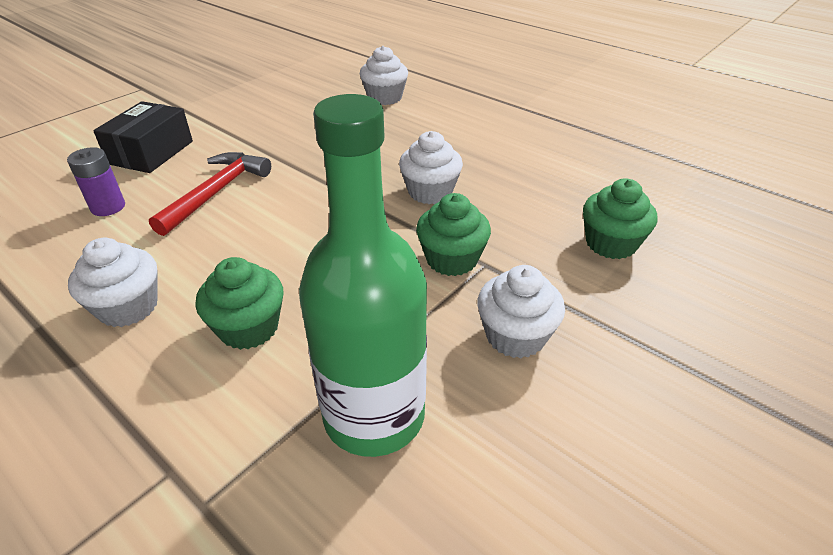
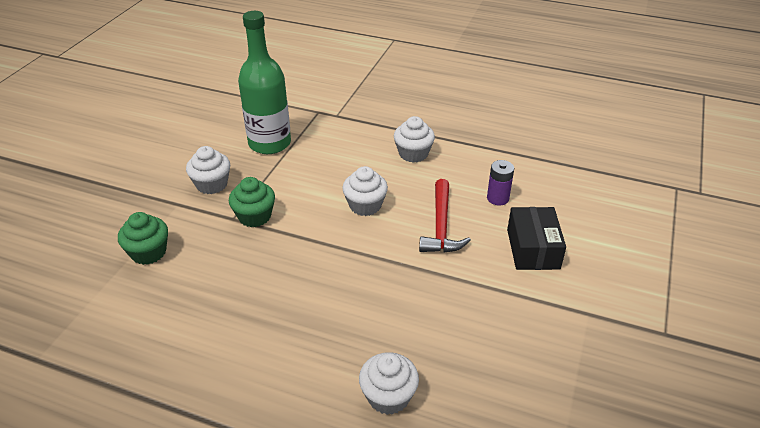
camera: 160 degrees right, 0 degrees up
(249, 328) = (346, 159): green cupcake -> none
(430, 192) = (285, 266): white cupcake -> white cupcake (365, 205)

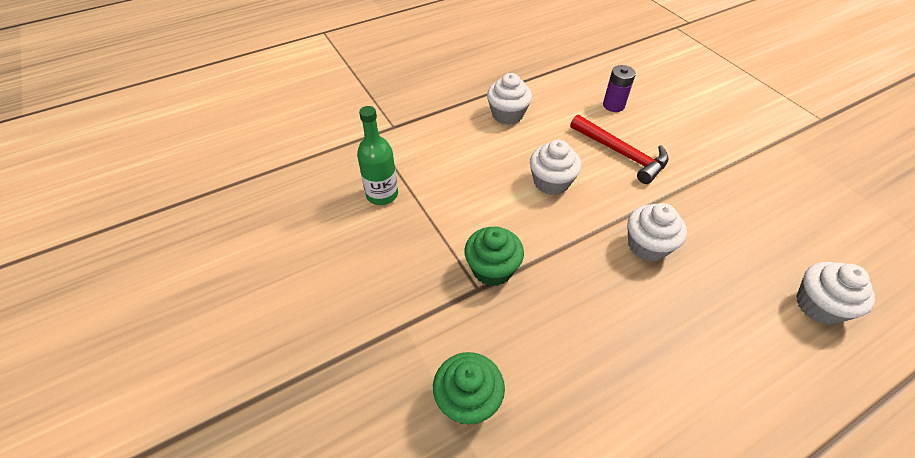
camera: 50 degrees left, 10 degrees up
(212, 184) = (400, 277): white cupcake -> white cupcake (647, 245)
(269, 143) = (382, 194): green bottle -> green bottle, size x0.60
(533, 249) = (690, 123): black box -> none

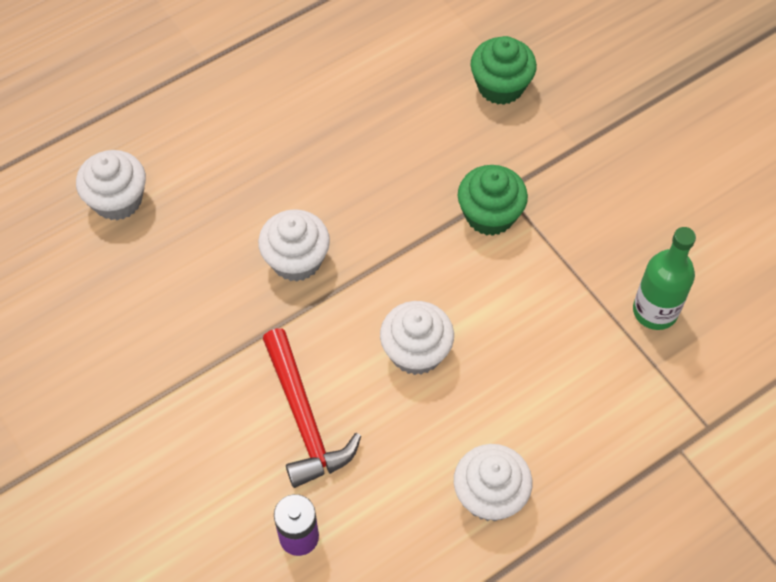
camera: 175 degrees right, 10 degrees up
(621, 153) = (304, 418): red hammer -> red hammer turned 150 degrees counterclockwise

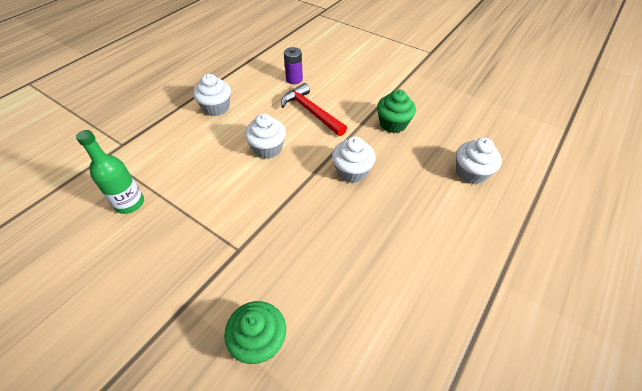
camera: 160 degrees right, 10 degrees down
(490, 215) = (244, 230): green cupcake -> green cupcake (393, 124)

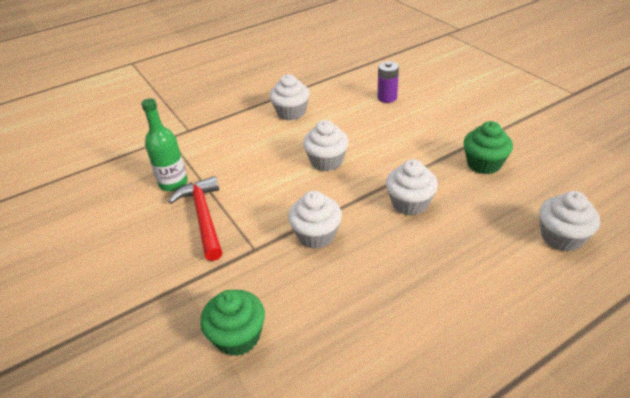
camera: 25 degrees right, 10 degrees down
(288, 221) = (316, 235): none -> white cupcake
(311, 112) = (391, 134): red hammer -> red hammer (203, 217)

